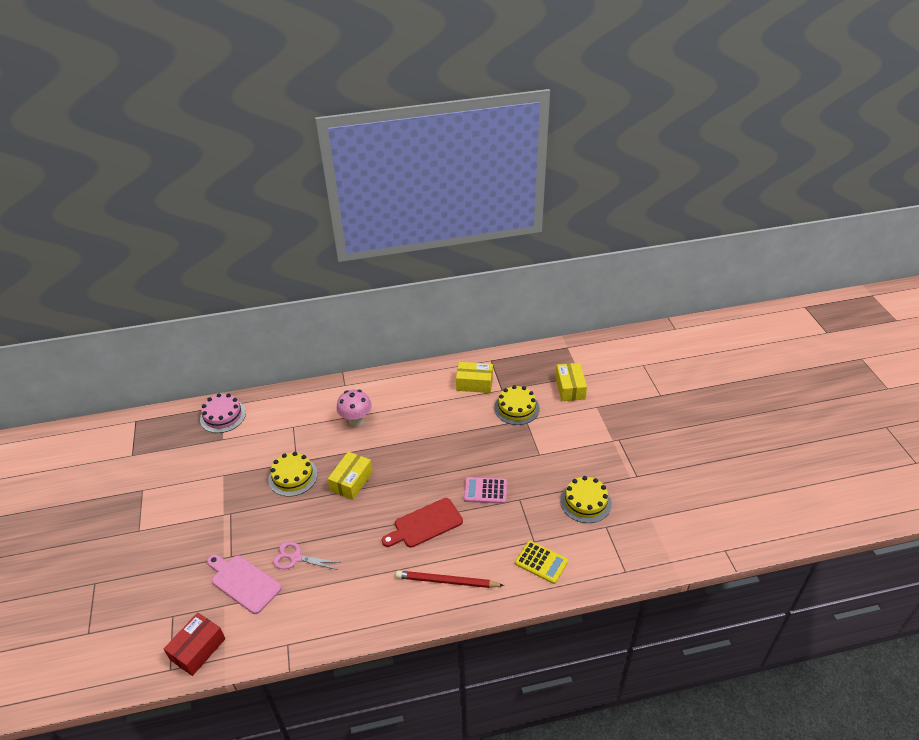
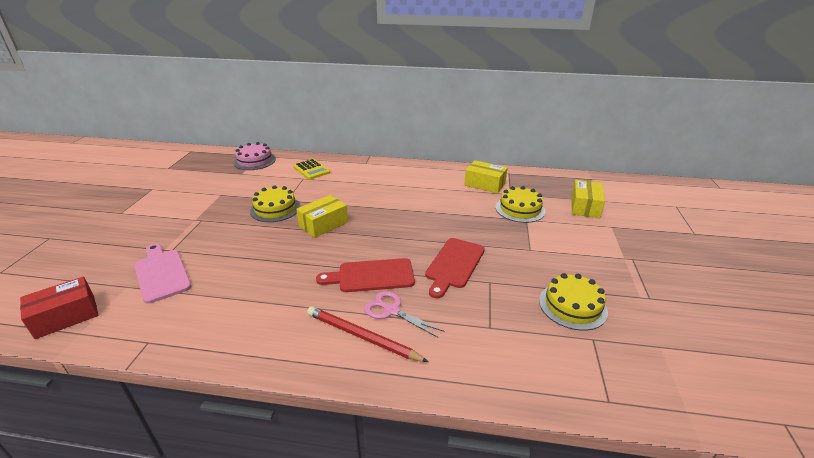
camera: 20 degrees right, 10 degrees down
(296, 558) = (225, 268): pink scissors -> pink scissors (392, 310)
(356, 420) = (359, 185): pink mushroom -> none
(485, 491) = (454, 265): pink calculator -> red cutting board
(541, 562) = (490, 352): yellow calculator -> yellow calculator (311, 170)

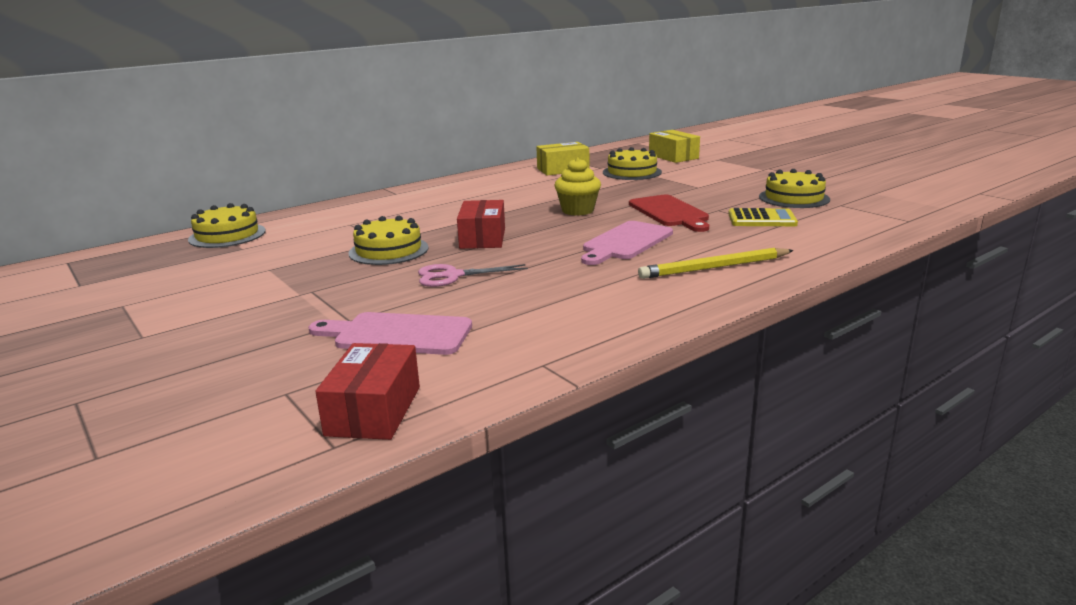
camera: 45 degrees left, 10 degrees down
(254, 161) = (227, 235): pink cake -> yellow cake
(311, 170) = (340, 216): yellow calculator -> yellow calculator (761, 219)
(323, 224) = (482, 238): yellow box -> red box
(362, 337) = (714, 268): red pencil -> yellow pencil
(371, 276) = (625, 242): red cutting board -> pink cutting board
(392, 310) = (696, 249): pink scissors -> pink scissors (452, 276)
(411, 229) = (578, 210): none -> yellow cupcake

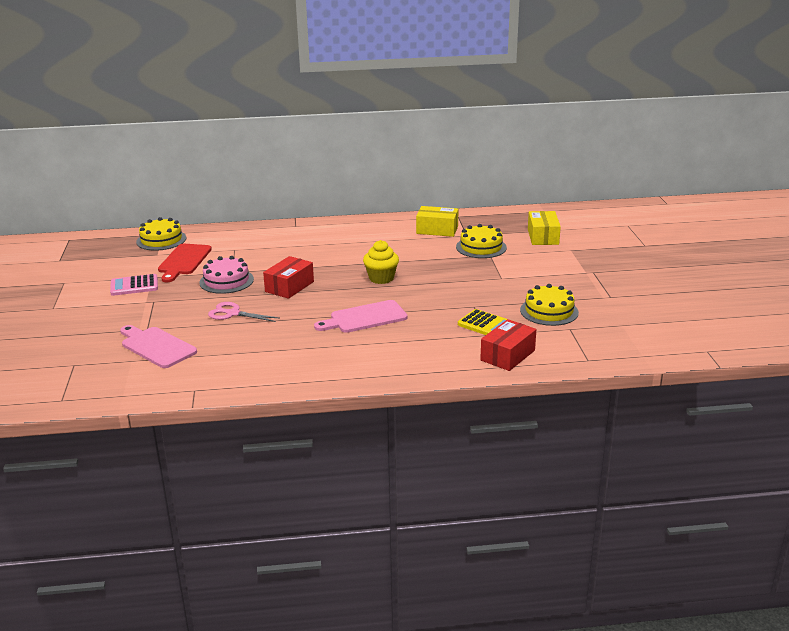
camera: 30 degrees right, 5 degrees up
(254, 283) = (134, 286): none -> pink calculator
(374, 411) = (95, 388): red box -> red box (508, 355)
(388, 250) = (226, 281): yellow cake -> pink cake
(669, 213) = (436, 299): red cutting board -> red cutting board (183, 261)
(714, 268) = (382, 357): yellow pencil -> none

